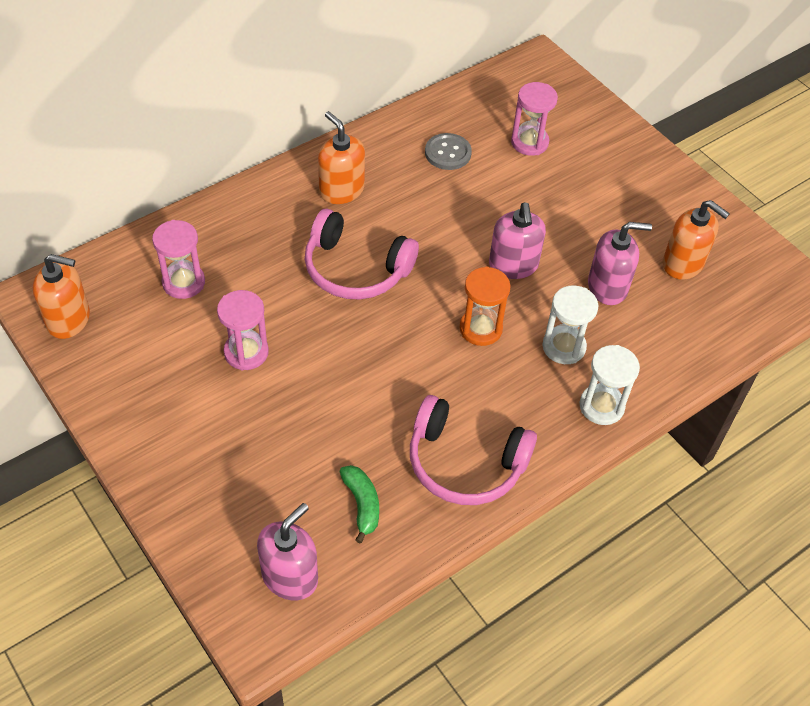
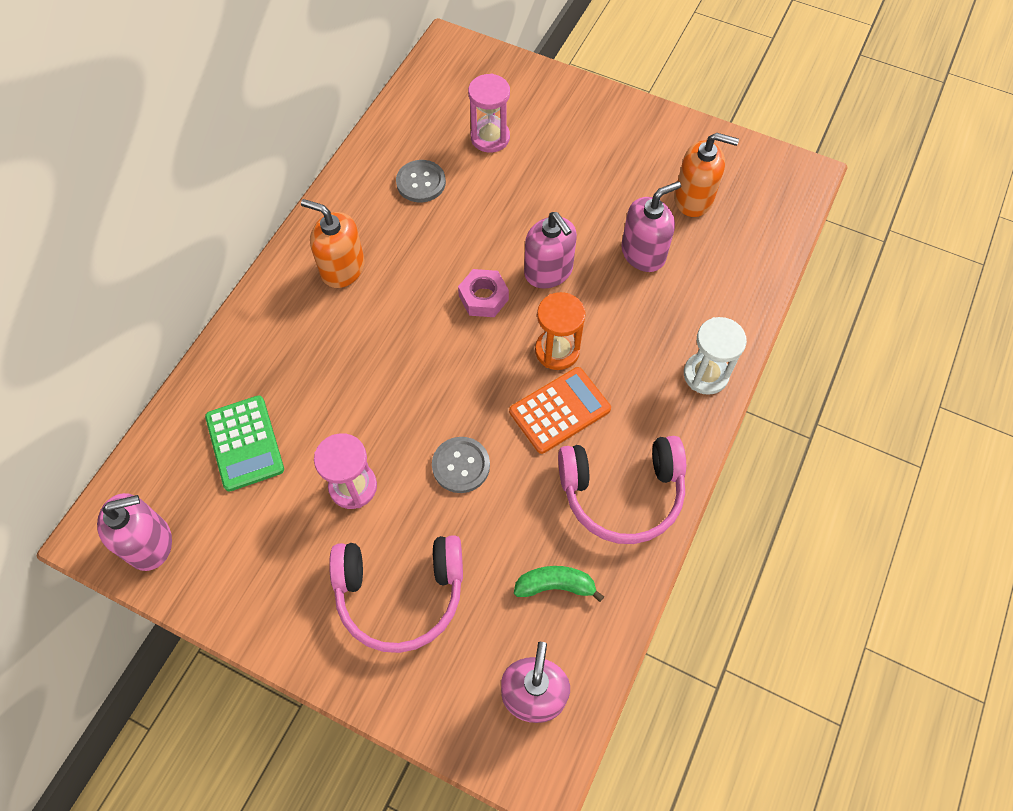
camera: 25 degrees left, 10 degrees up
(68, 319) = (149, 543): orange soap dispenser -> pink soap dispenser
(183, 282) = (245, 443): pink hourglass -> green calculator
(342, 378) = (461, 465): none -> grey button
(355, 269) = (406, 346): pink headphones -> pink headphones (400, 594)
(362, 504) = (555, 585): green banana -> green banana turned 45 degrees counterclockwise
(444, 261) = (483, 298): none -> pink nut
(453, 375) = (559, 410): none -> orange calculator
(563, 347) = (640, 332): white hourglass -> none

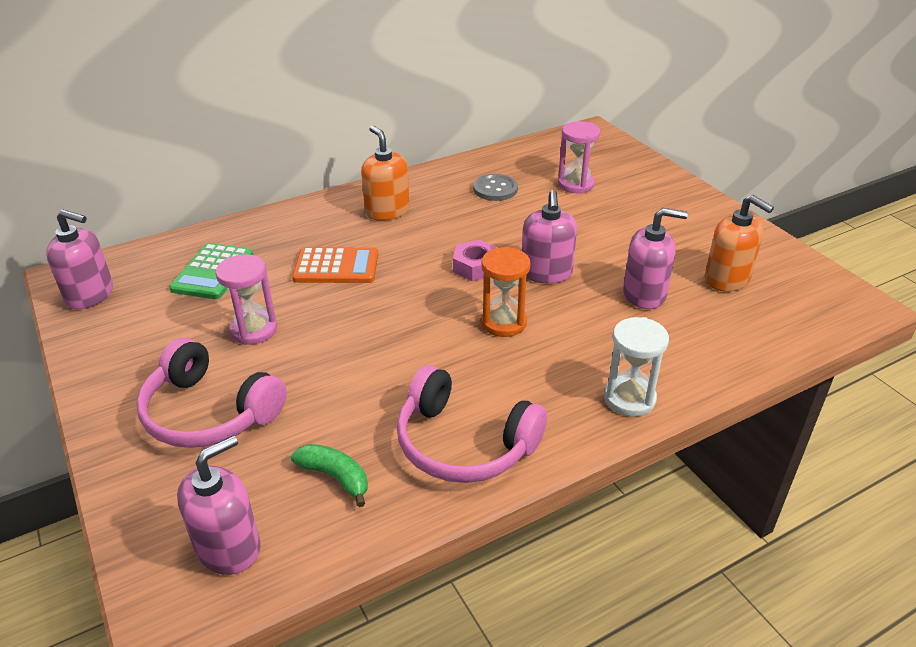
camera: 35 degrees right, 25 degrees down
(461, 465) = (347, 356): grey button -> none
(559, 410) = (466, 360): orange calculator -> orange calculator (336, 266)

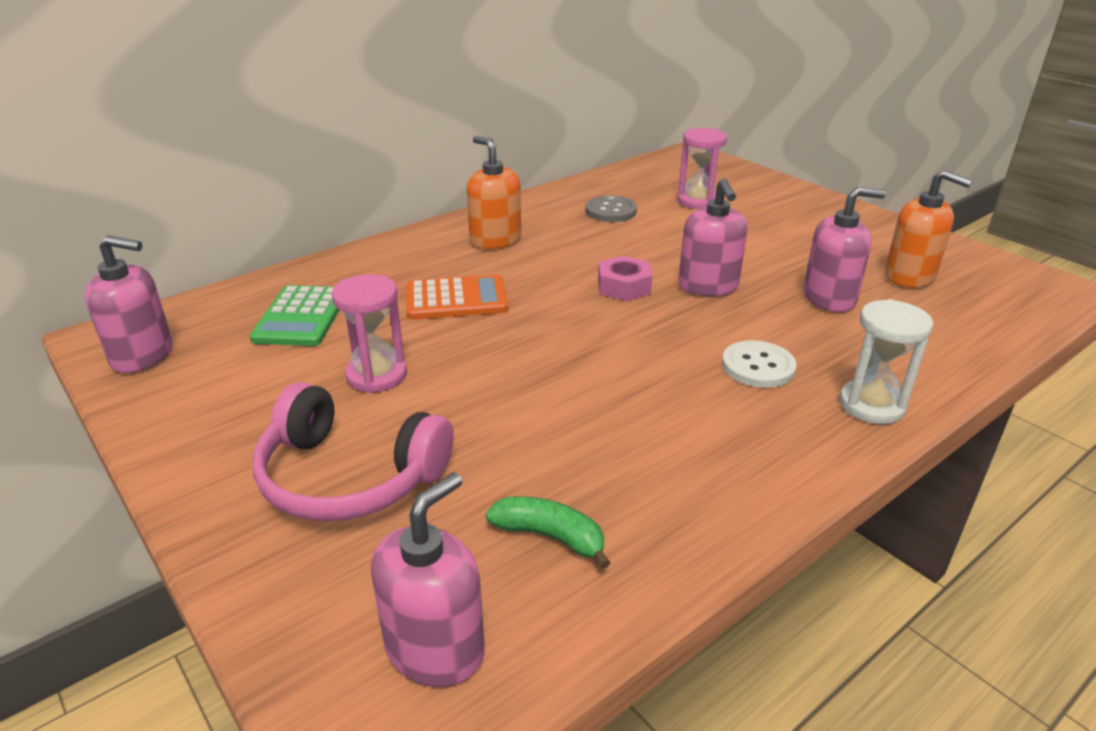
camera: 10 degrees left, 5 degrees down
(464, 443) = (699, 476): pink headphones -> none
(503, 322) = (684, 340): orange hourglass -> none
(553, 353) = (758, 366): none -> white button

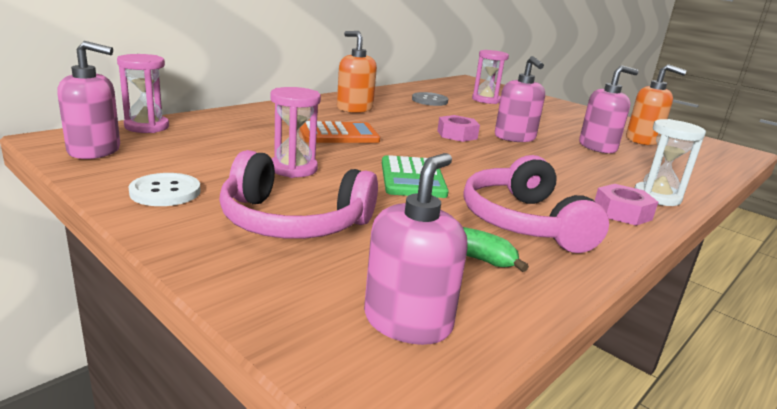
camera: 10 degrees left, 10 degrees down
(213, 303) = (147, 127): none -> pink hourglass
(301, 317) = (221, 137): green calculator -> green calculator (412, 178)
(650, 466) = (524, 222): none -> pink headphones
(758, 366) = (570, 176): white button -> white button (165, 192)
(802, 441) = (622, 212): none -> pink nut

